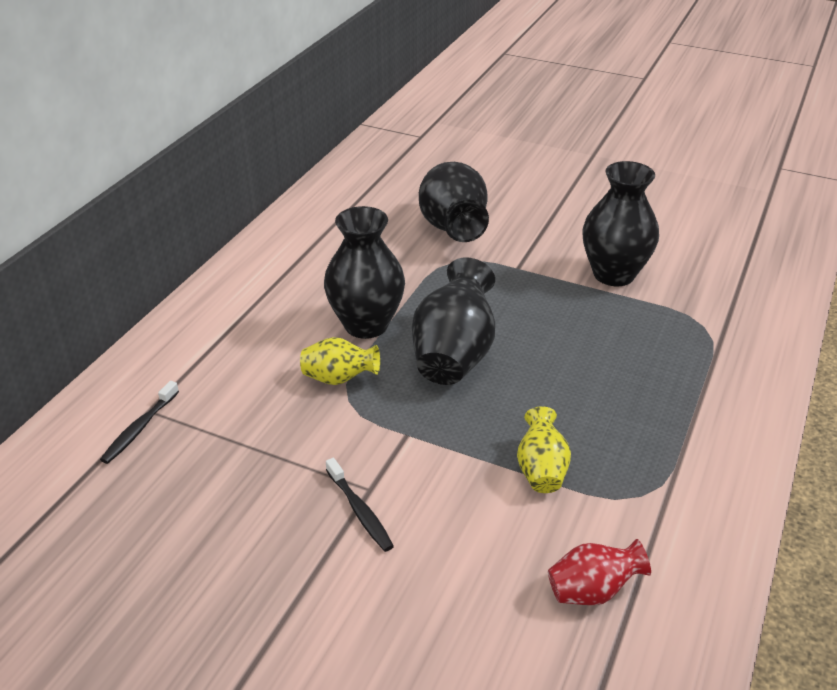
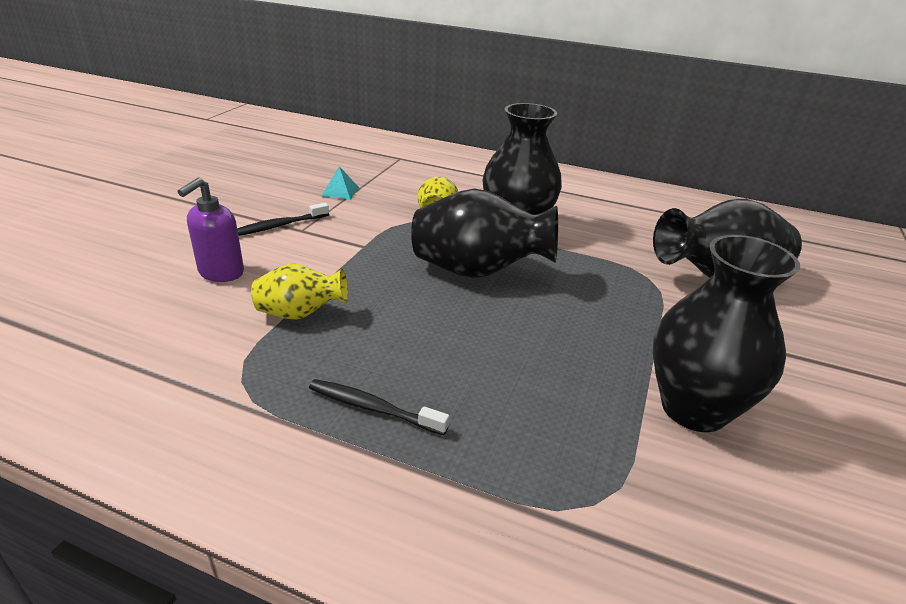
camera: 85 degrees right, 5 degrees down
(140, 428) = (382, 156): black toothbrush -> black toothbrush (373, 408)
(260, 463) = (340, 191): none -> turquoise pyramid
(474, 544) = (221, 273): none -> purple soap dispenser
(592, 590) = (131, 332): red vase -> none

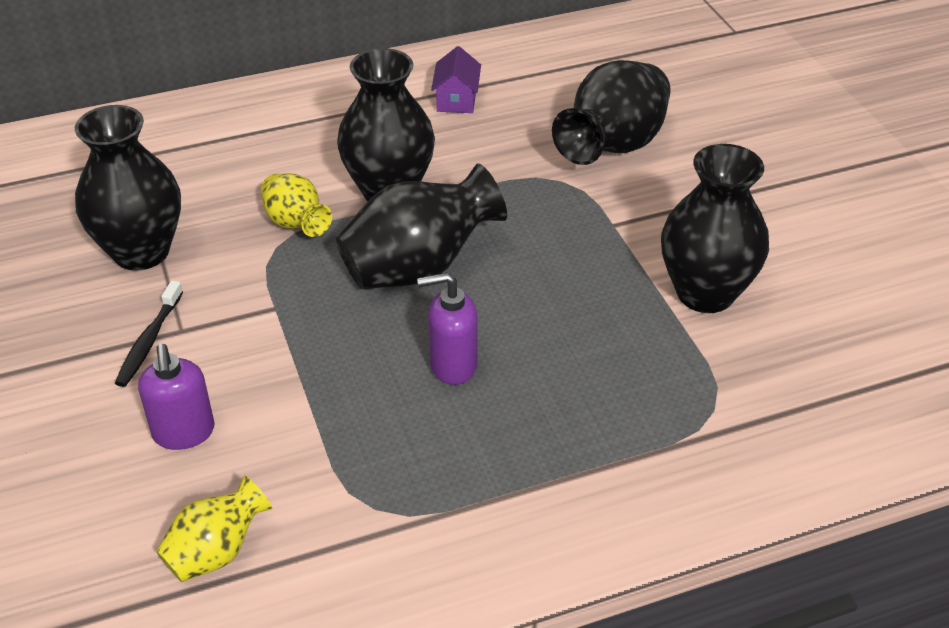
camera: 40 degrees left, 10 degrees up
(300, 314) = (329, 418): yellow vase -> yellow vase (217, 551)
(340, 191) = (141, 252): turquoise pyramid -> black vase
(373, 408) = (504, 452): black toothbrush -> none
(419, 333) = (452, 365): none -> purple soap dispenser
(624, 209) = (456, 100): none -> purple house

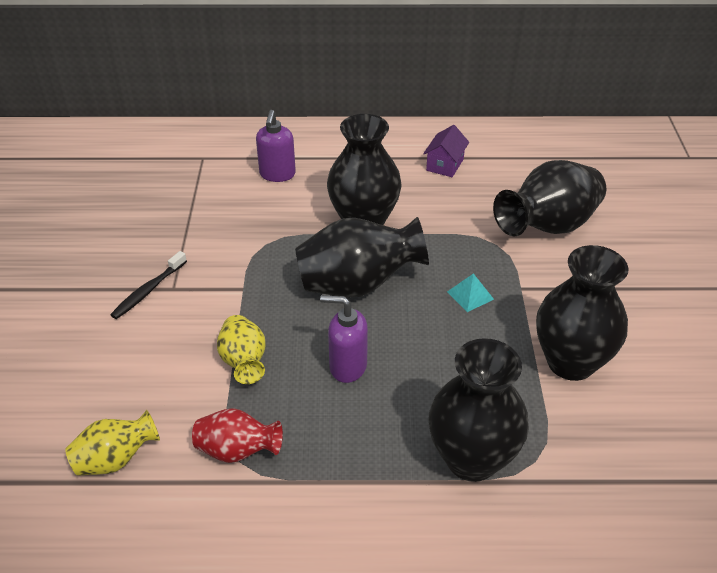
camera: 20 degrees right, 0 degrees up
(141, 252) = (174, 225): black vase -> black vase (471, 459)
(184, 433) = (138, 364): purple soap dispenser -> purple soap dispenser (277, 174)
(296, 224) = (287, 231): yellow vase -> yellow vase (244, 362)
(366, 497) = (237, 451): none -> red vase
(559, 247) = (470, 295): none -> turquoise pyramid

